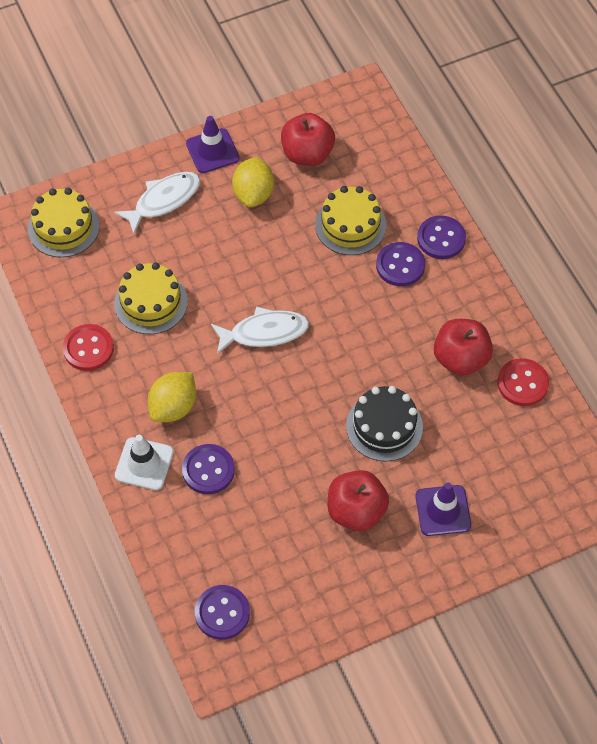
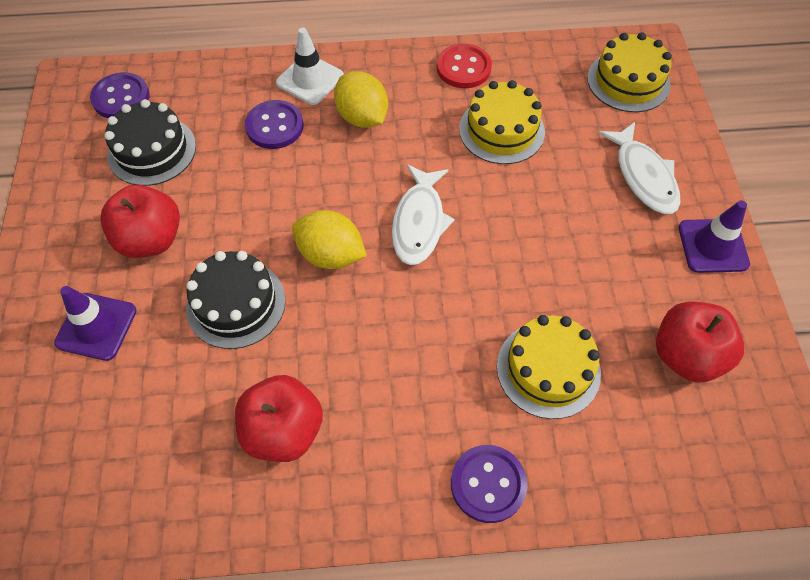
camera: 110 degrees right, 0 degrees up
(253, 194) = (631, 271): yellow lemon -> yellow lemon (331, 255)
(271, 555) = (152, 150): none -> black cake
(400, 265) = (460, 409): purple button -> none
(522, 383) = (207, 499): red button -> none

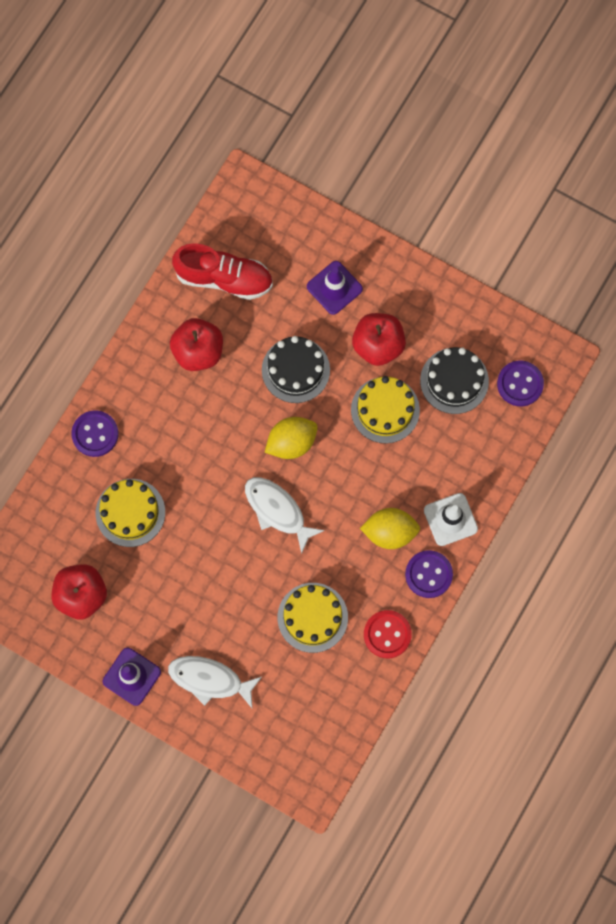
camera: 125 degrees right, 15 degrees up
(154, 468) = (224, 278): none -> red shoe
(274, 126) = (421, 470): purple button -> purple button (428, 574)
(628, 81) = (292, 742): yellow cake -> yellow cake (385, 410)

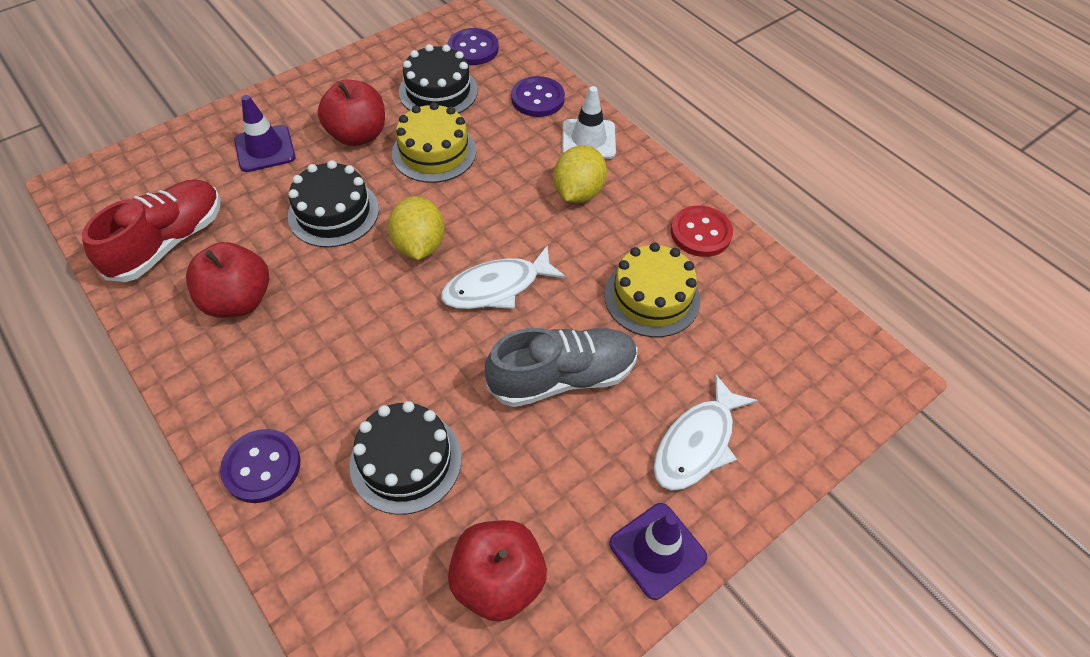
camera: 70 degrees left, 20 degrees down
(130, 512) = (406, 461): yellow cake -> black cake
(224, 581) = (562, 377): none -> grey shoe
(428, 574) = (643, 176): purple button -> purple button (537, 99)

